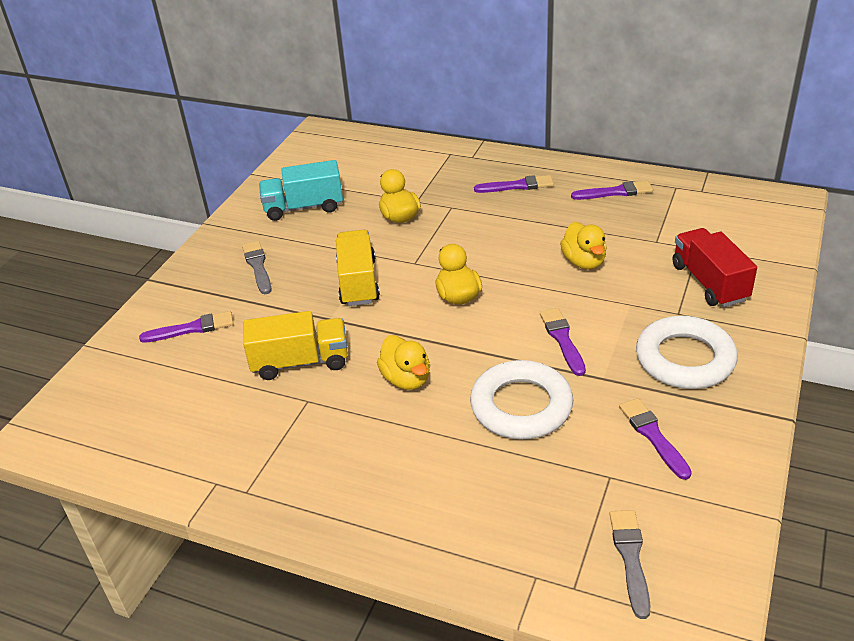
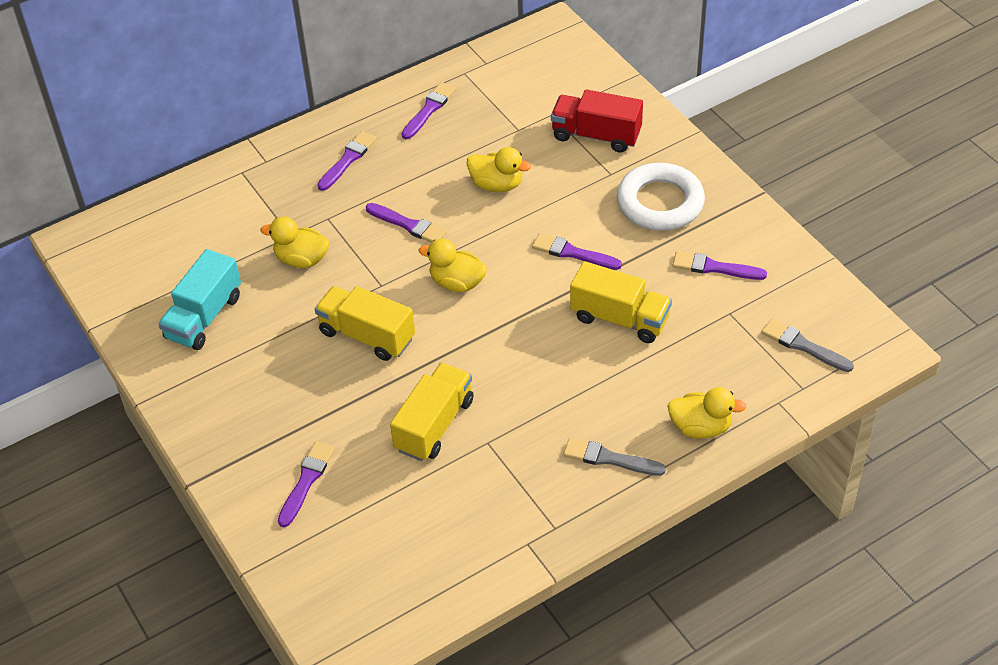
camera: 55 degrees left, 10 degrees up
(257, 266) = (262, 393): grey brush -> grey brush (609, 459)
(406, 379) = (524, 368): yellow duck -> yellow duck (701, 427)
(488, 243) = (408, 225): none -> purple brush
(521, 406) = (620, 318): white ring -> yellow truck

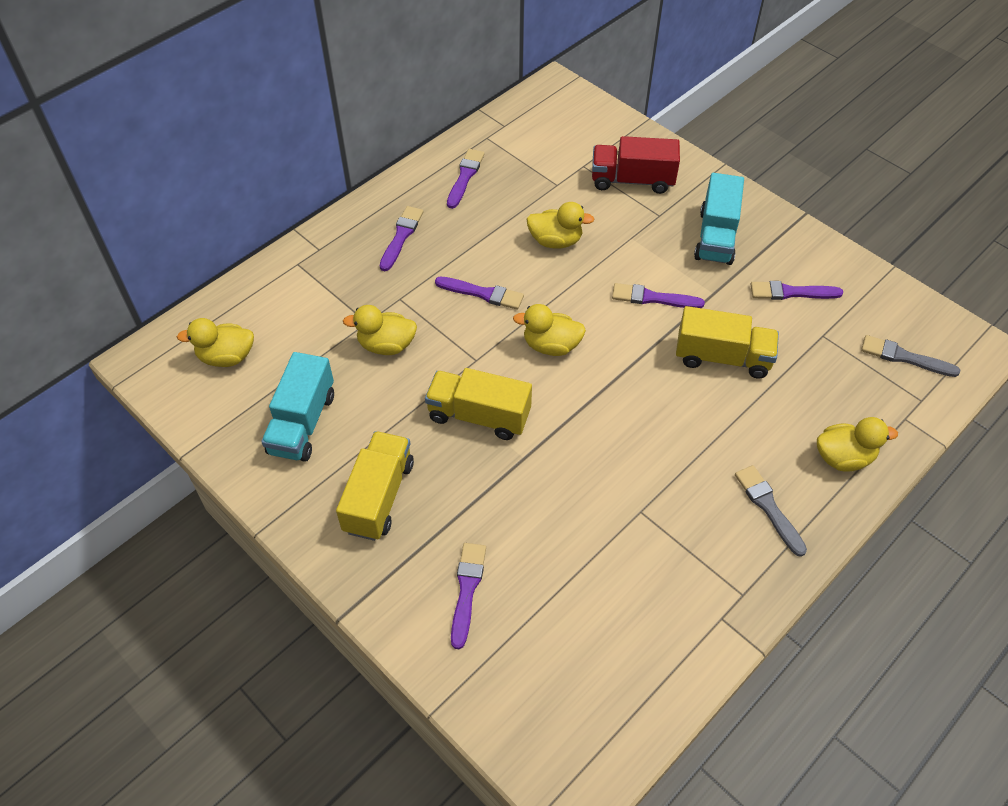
camera: 15 degrees left, 5 degrees up
(152, 248) = (226, 357): none -> yellow duck
(434, 425) = (580, 501): yellow truck -> yellow truck (379, 496)
(609, 459) = (768, 507): grey brush -> grey brush turned 60 degrees clockwise
(660, 203) = (716, 237): white ring -> turquoise truck

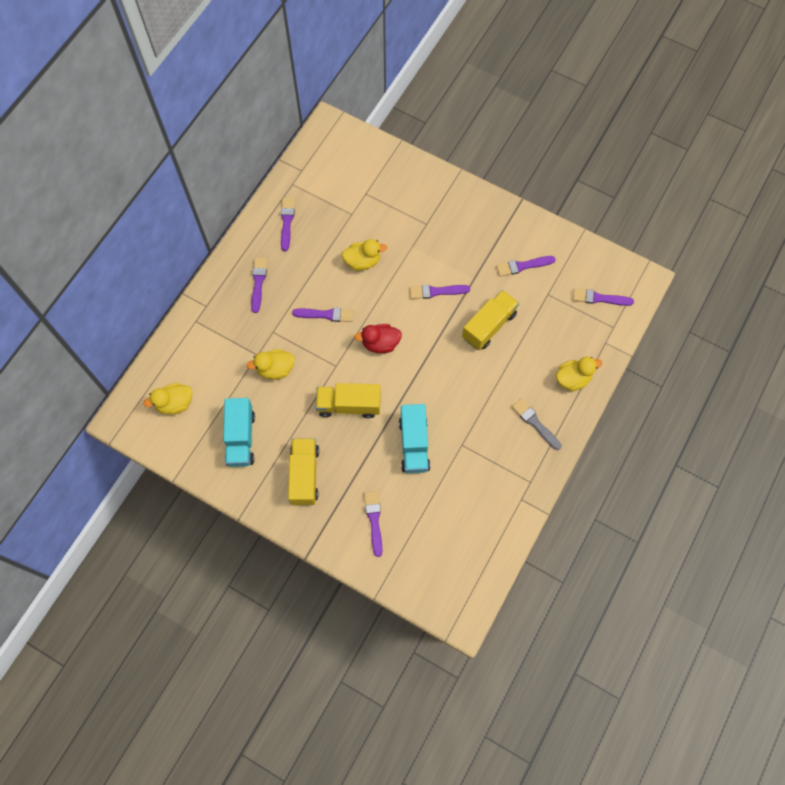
camera: 15 degrees left, 15 degrees up
(551, 346) = (380, 343): yellow duck -> red duck
(632, 180) = (401, 198): red truck -> none
(716, 237) = (467, 233): turquoise truck -> turquoise truck (414, 444)
(722, 357) = (489, 326): yellow truck -> yellow truck turned 45 degrees counterclockwise
(904, 357) = (599, 298): grey brush -> purple brush

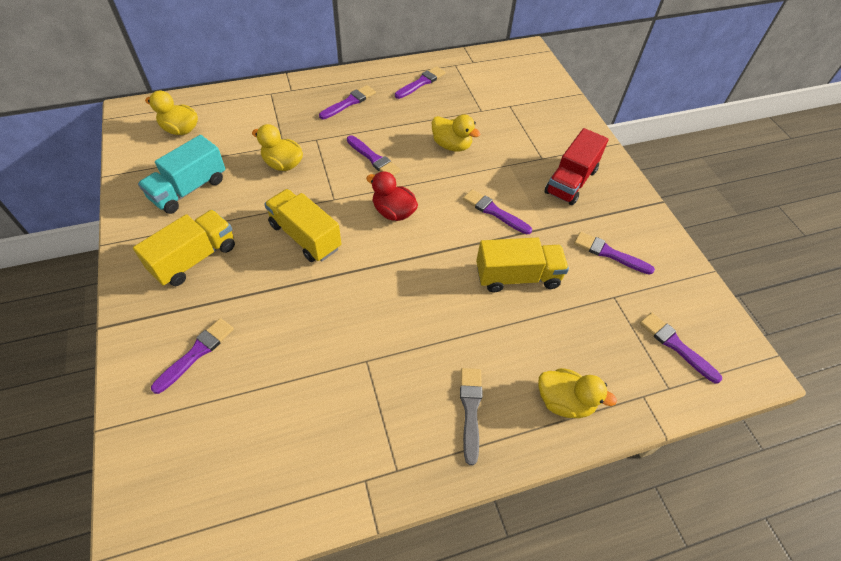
camera: 40 degrees right, 15 degrees down
(414, 444) = (320, 318): turquoise truck -> none
(459, 229) = (571, 181): none -> red truck

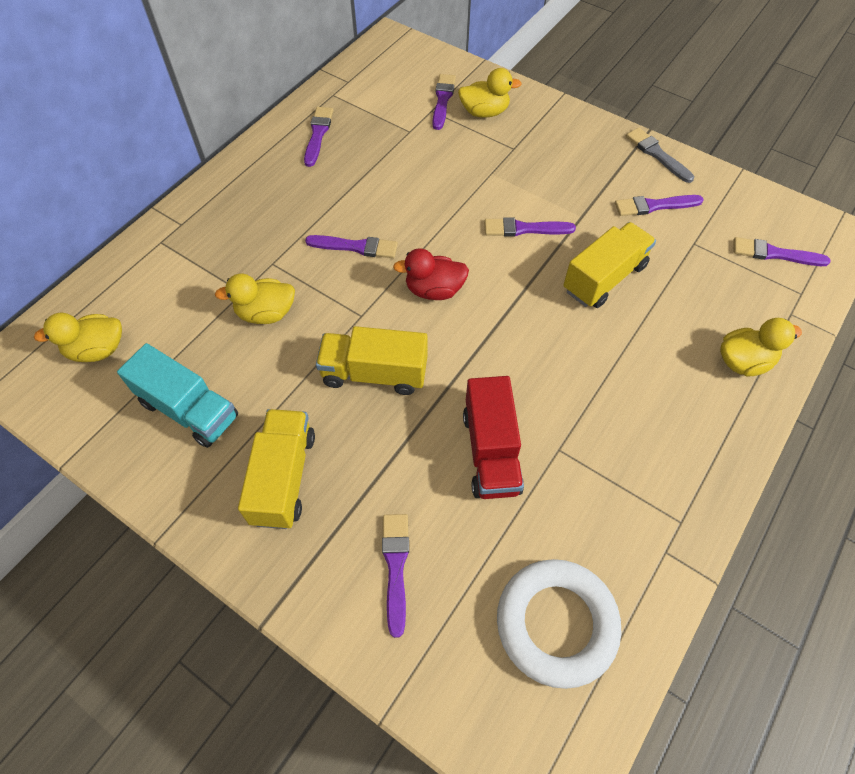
camera: 35 degrees left, 5 degrees up
(189, 189) = (189, 410): turquoise truck -> turquoise truck turned 60 degrees counterclockwise
(247, 463) = (556, 623): none -> white ring
(349, 102) = (264, 200): purple brush -> purple brush (443, 100)
(451, 145) = (418, 185): yellow duck -> yellow duck (484, 112)
(470, 410) = (684, 424): grey brush -> grey brush (657, 154)
(571, 181) = (560, 156): red truck -> red truck (491, 451)

